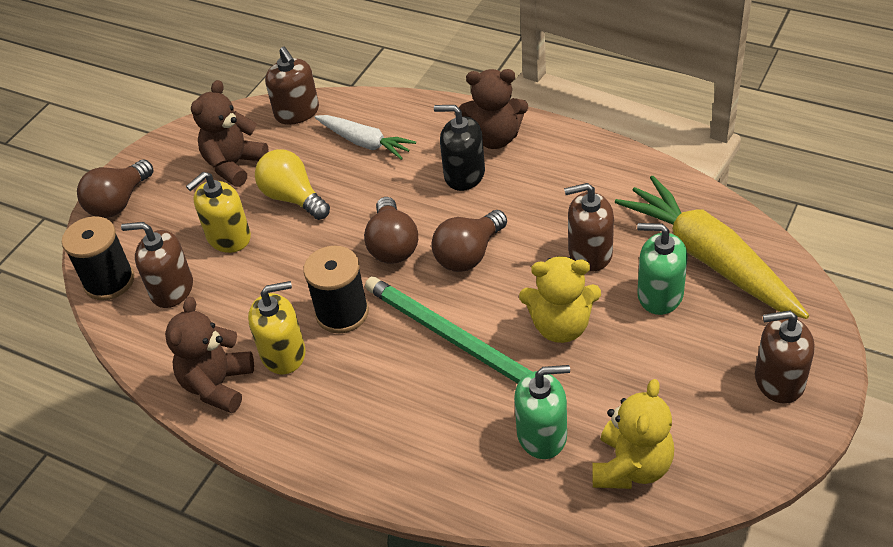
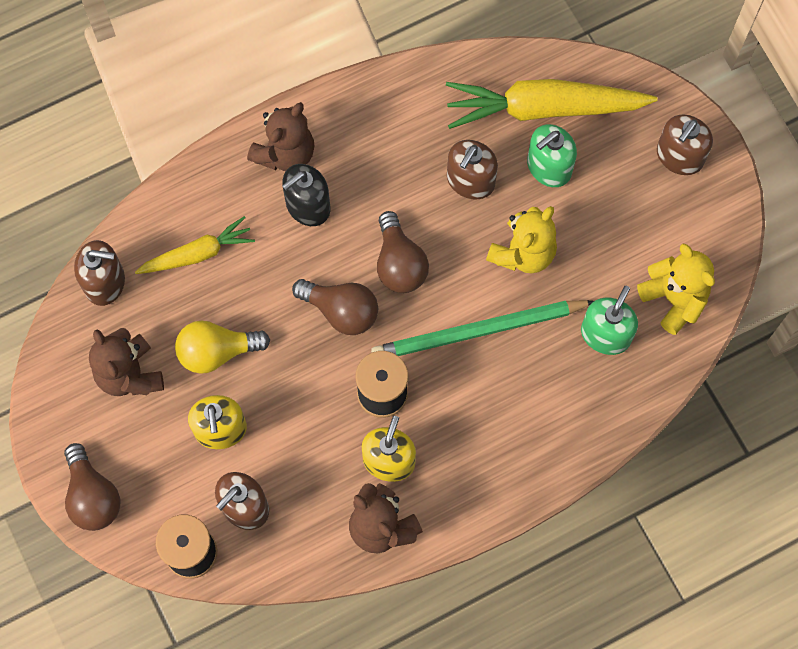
camera: 60 degrees left, 25 degrees up
(364, 142) = (197, 254): white carrot -> yellow carrot

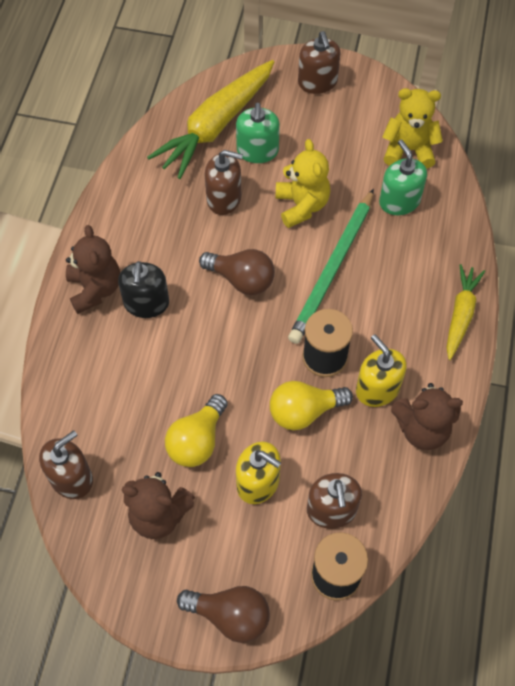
camera: 50 degrees left, 10 degrees down
(197, 254) = (112, 398): yellow carrot -> yellow carrot (460, 314)
(315, 416) = (304, 411): none -> yellow light bulb
(341, 311) = (242, 339): brown light bulb -> none
(470, 181) = (224, 198): brown soap dispenser -> brown soap dispenser turned 60 degrees counterclockwise

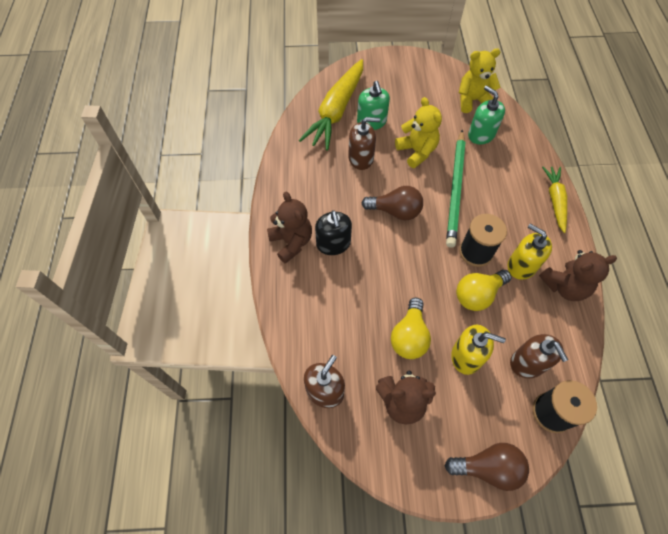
camera: 15 degrees left, 0 degrees up
(317, 82) = (394, 69): brown soap dispenser -> none

